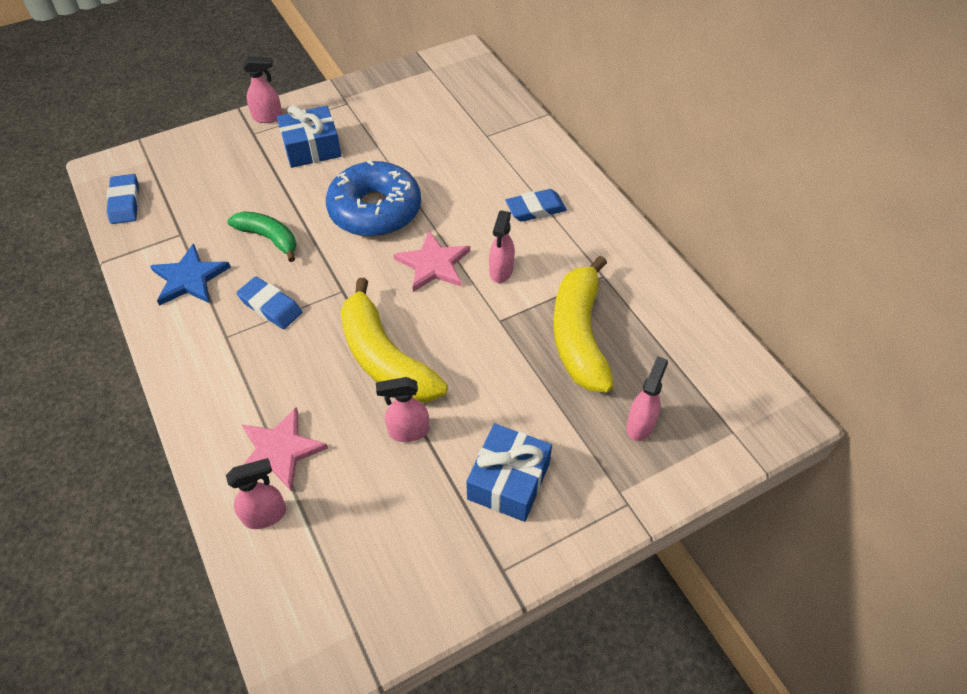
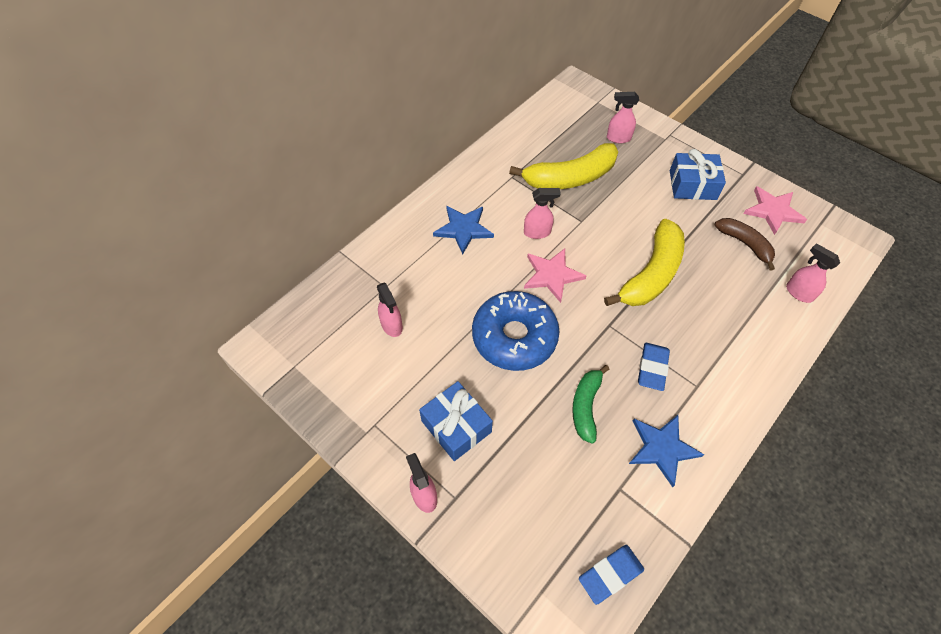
camera: 110 degrees left, 5 degrees up
(279, 451) = (756, 305): pink star -> pink star (773, 211)
(374, 492) = (745, 244): none -> brown banana
(408, 431) = (695, 242): pink spray bottle -> pink spray bottle (392, 326)
(535, 209) = (463, 229): blue eraser -> blue star

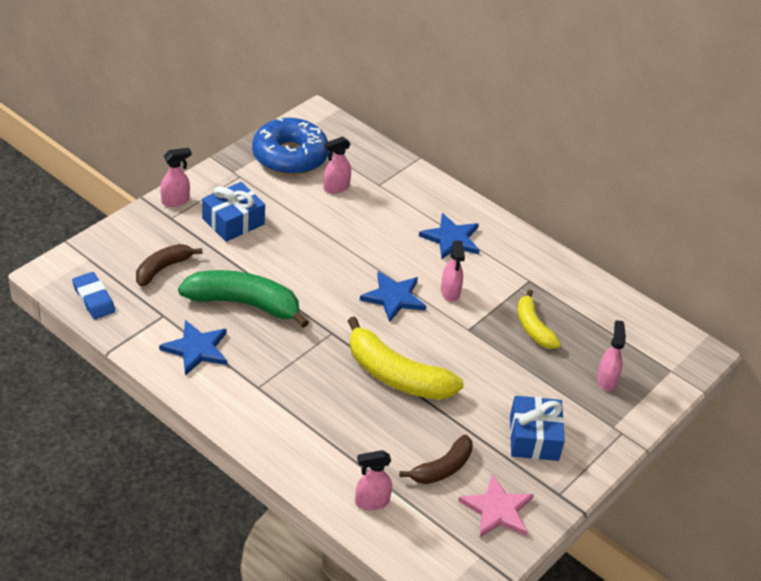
camera: 85 degrees right, 15 degrees down
(514, 337) = (321, 264): blue donut -> blue donut (290, 156)
(545, 497) = (163, 268): none -> brown banana
(552, 275) = (393, 297): pink star -> blue star
(570, 178) = (533, 328): yellow banana -> yellow banana, size x0.60
(586, 406) = (244, 304): green banana -> green banana, size x1.67
(652, 368) = (280, 357): blue eraser -> none
(798, 292) = (371, 502): pink spray bottle -> pink spray bottle turned 150 degrees counterclockwise

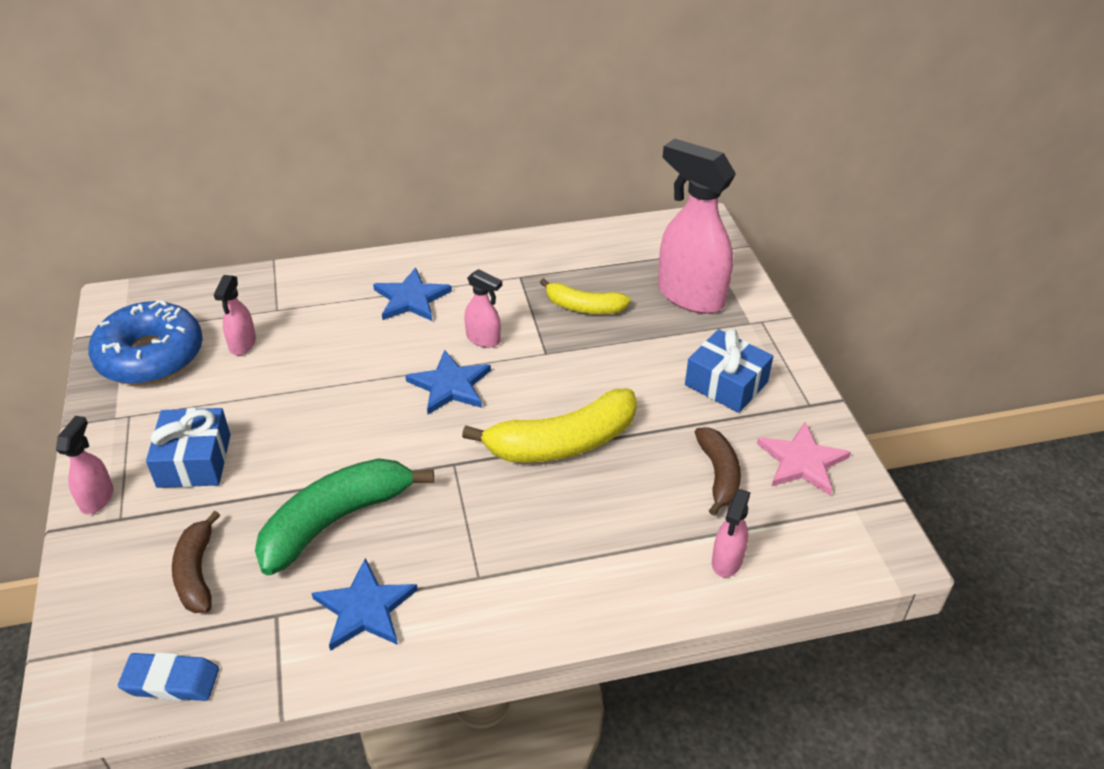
camera: 50 degrees left, 0 degrees up
(606, 380) = (690, 296): pink spray bottle -> pink spray bottle, size x2.09

